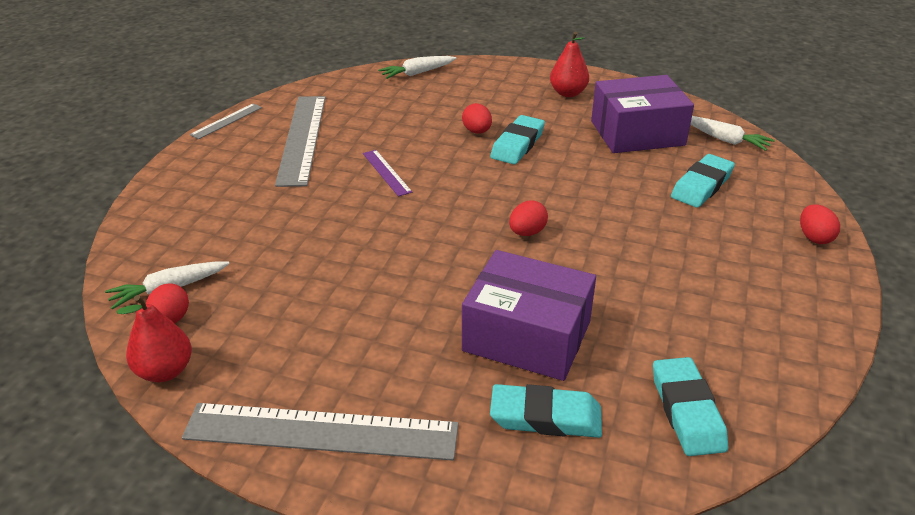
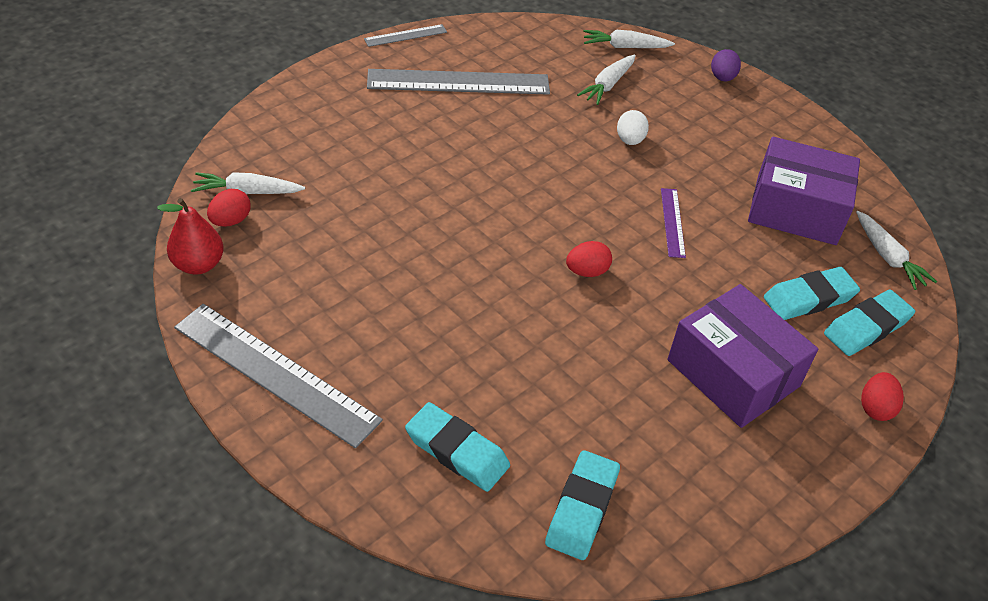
camera: 25 degrees right, 10 degrees up
(302, 138) = (458, 82): grey ruler -> grey ruler turned 60 degrees clockwise
(386, 172) = (507, 151): purple ruler -> purple ruler (672, 222)
(427, 101) = (608, 85): none -> white carrot
(477, 131) = (630, 140): red egg -> white egg
(507, 70) = (722, 78): none -> purple egg
(517, 144) = (658, 172): turquoise eraser -> turquoise eraser (867, 327)
(527, 336) = (501, 372): purple box -> purple box (733, 373)
(568, 93) = (763, 131): red pear -> none

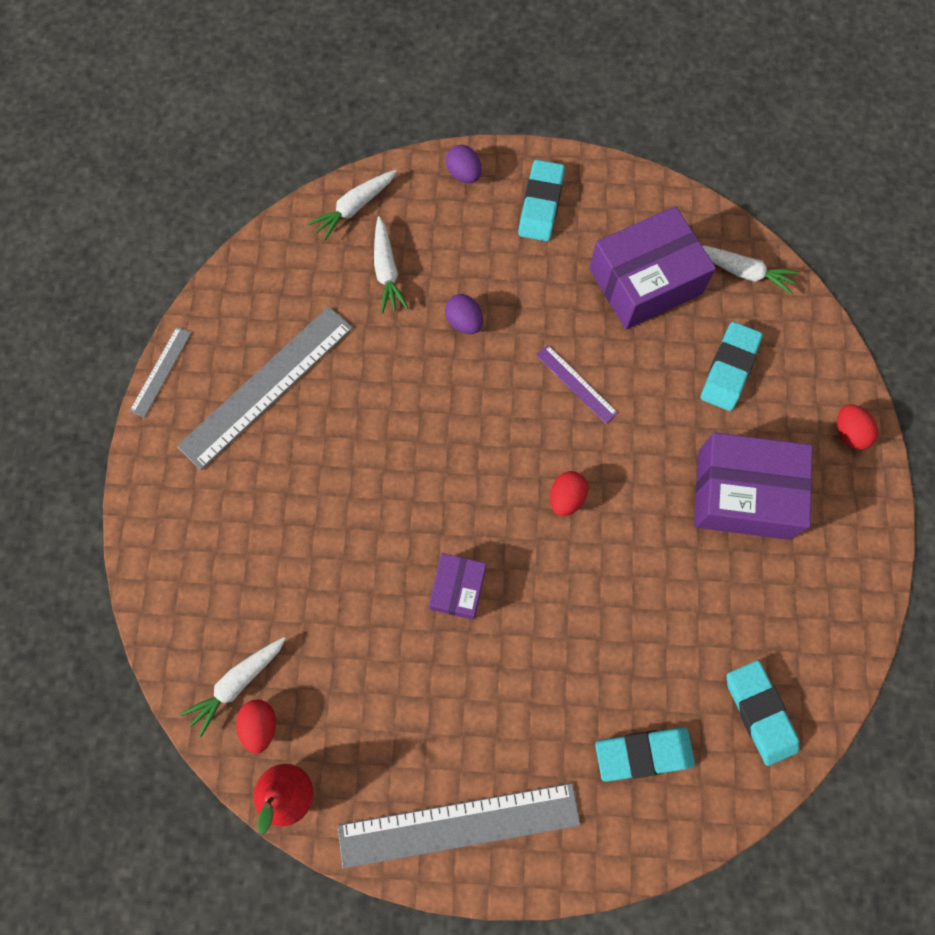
camera: 40 degrees left, 25 degrees up
(446, 257) = (458, 589): none -> purple box
(630, 140) = (464, 322): white egg -> purple egg
(867, 327) = (786, 360): turquoise eraser -> turquoise eraser (541, 204)

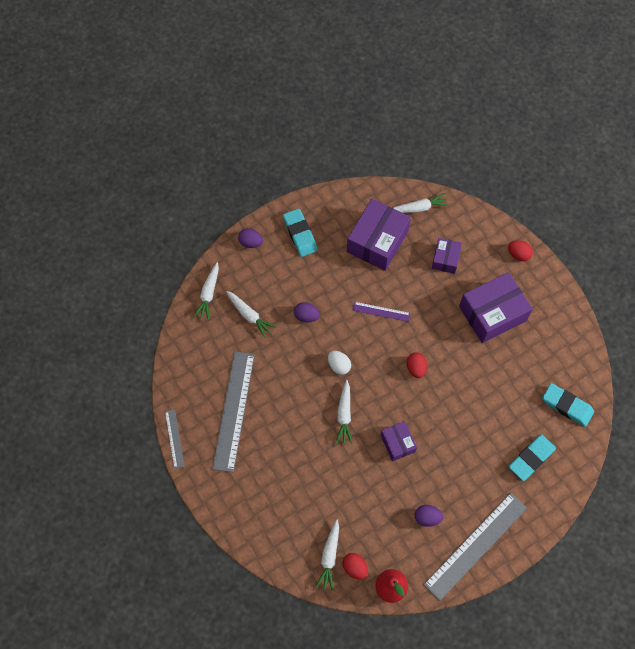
camera: 35 degrees left, 5 degrees down
(412, 495) = (344, 415): none -> white carrot
(418, 729) = (427, 517): none -> purple egg
(457, 420) = (339, 365): none -> white egg
(729, 369) = (445, 259): turquoise eraser -> purple box

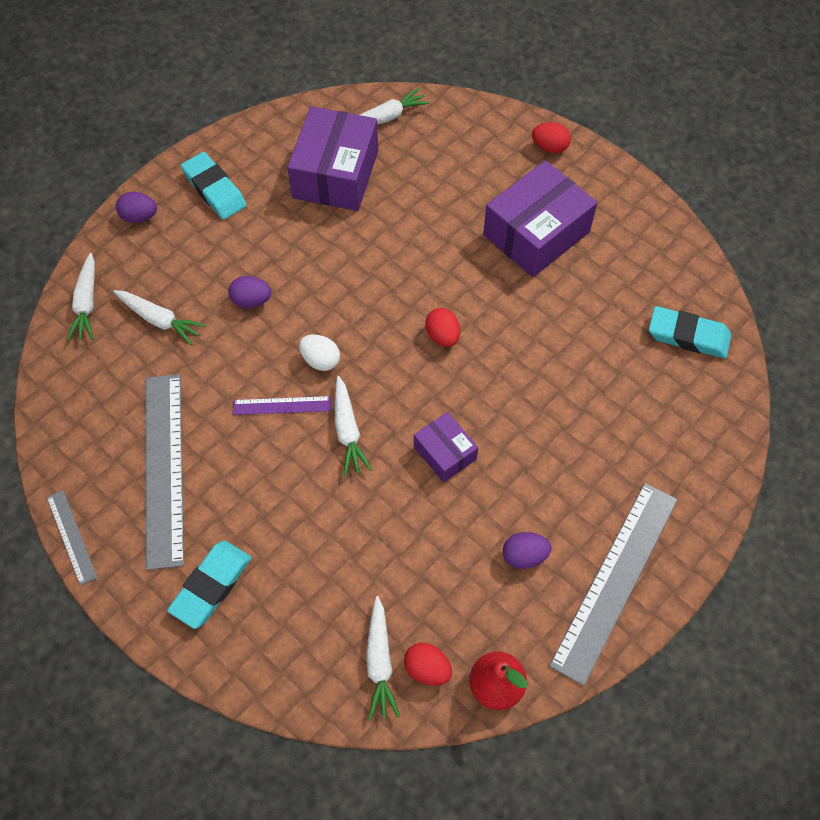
camera: 15 degrees left, 5 degrees down
(381, 311) = (367, 268): purple ruler -> purple ruler (282, 405)
(445, 259) = (444, 176): purple box -> none
(531, 458) = (659, 424): turquoise eraser -> turquoise eraser (211, 586)

